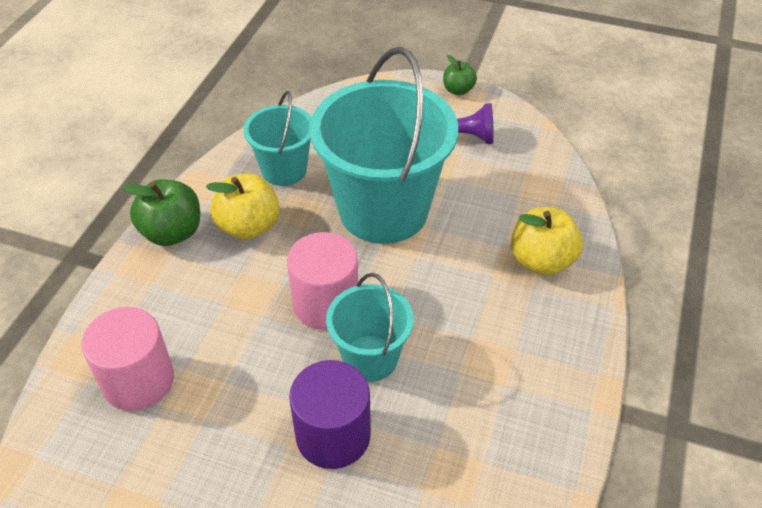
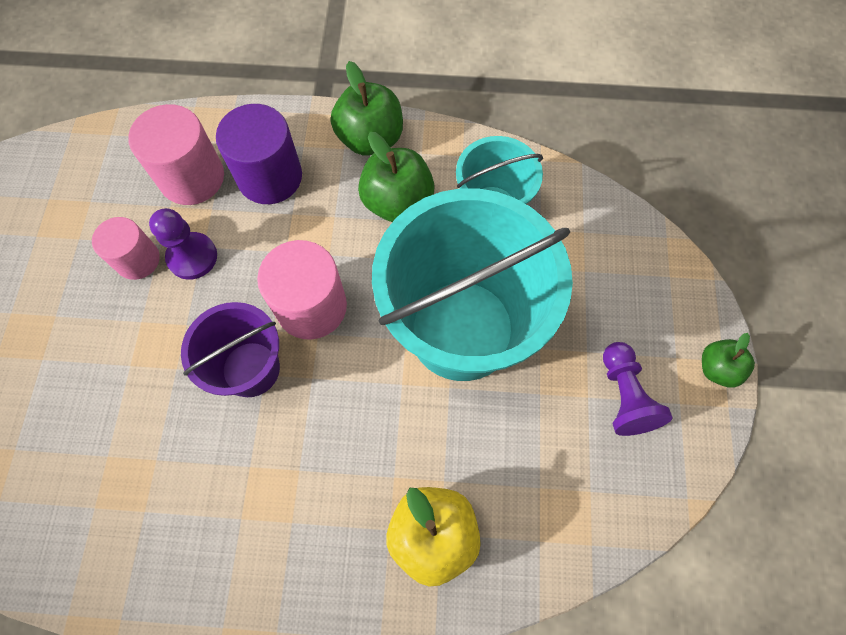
camera: 75 degrees right, 20 degrees up
(215, 441) = (138, 260): none -> pink cylinder
(233, 391) = (192, 257): none -> purple pawn
(248, 226) = (397, 202): yellow apple -> green apple
(333, 435) = (156, 358): purple cylinder -> purple cylinder (270, 177)
(370, 358) = (251, 369): turquoise bucket -> purple bucket

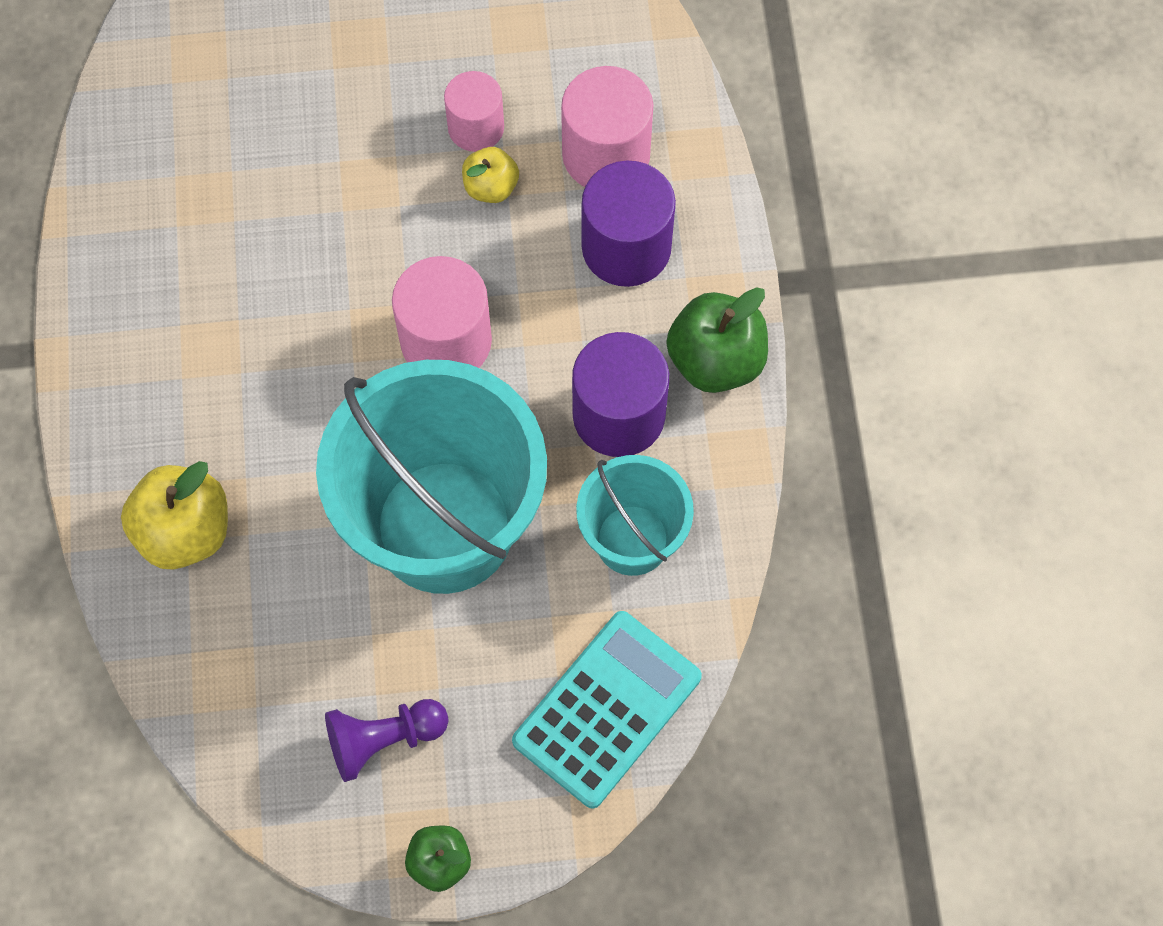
camera: 80 degrees right, 0 degrees up
(192, 257) = (491, 187): purple pawn -> yellow apple
(251, 369) = (354, 291): purple bucket -> none
(397, 202) = (618, 415): green apple -> purple cylinder
(611, 243) = (607, 709): none -> turquoise calculator

